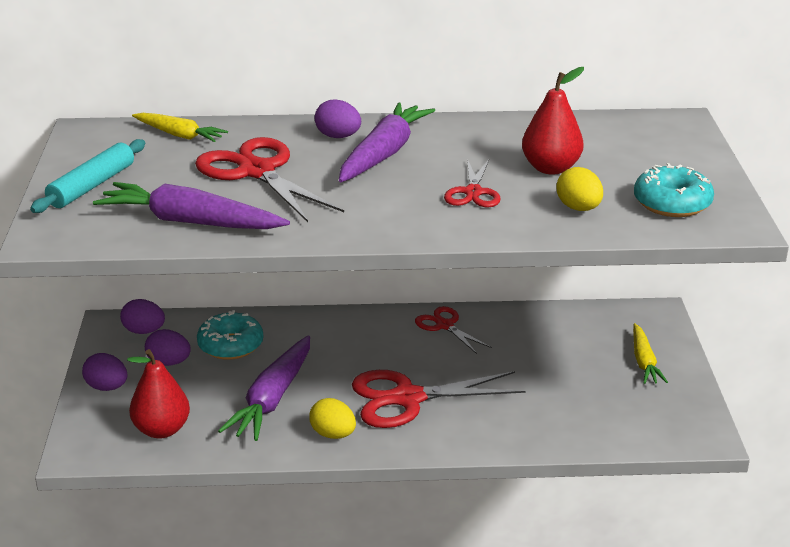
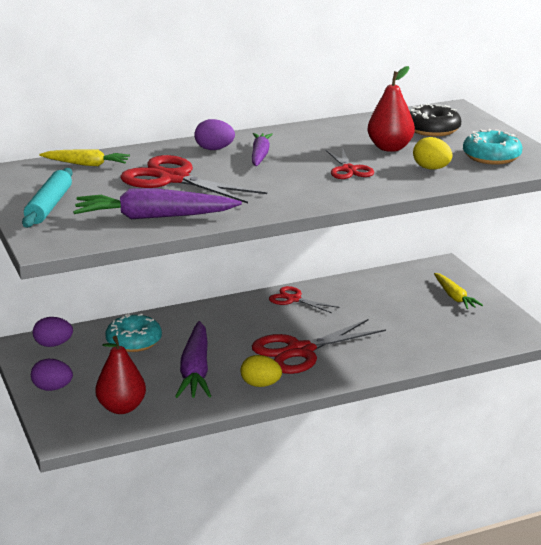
camera: 20 degrees left, 5 degrees down
(169, 362) = (91, 362): purple egg -> none
(384, 154) = (260, 155): purple carrot -> purple carrot, size x0.61
(627, 149) = (432, 130): none -> black donut

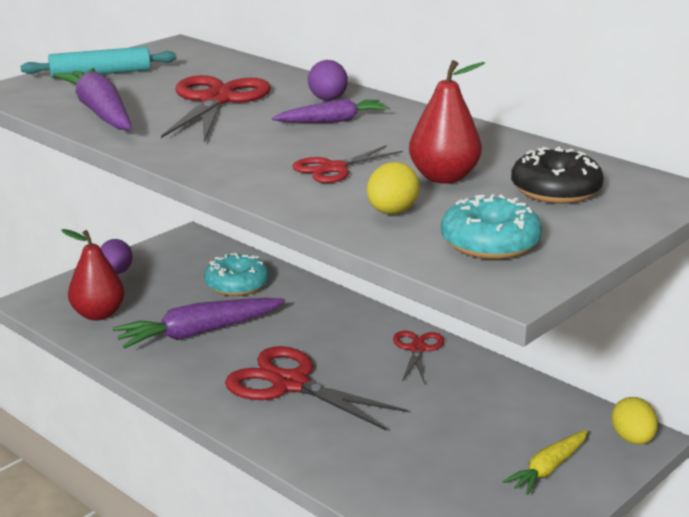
camera: 65 degrees right, 0 degrees up
(53, 345) = (200, 250): purple egg -> none
(86, 164) = (224, 64): yellow carrot -> none
(260, 385) = (193, 378): yellow egg -> yellow egg (632, 439)

